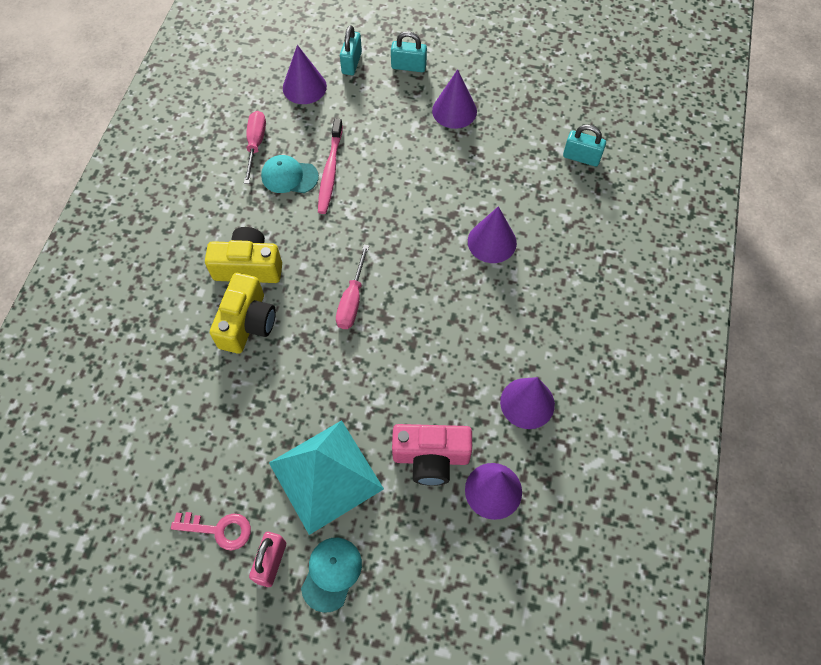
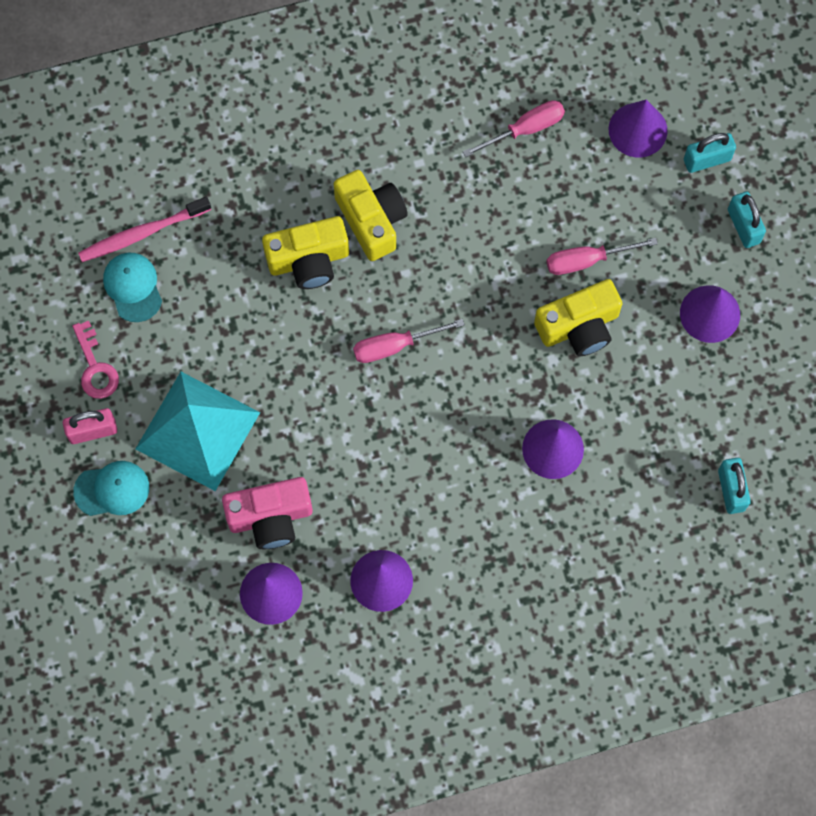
camera: 60 degrees right, 10 degrees up
(289, 176) = (506, 190): turquoise cap -> turquoise cap (133, 287)
(330, 171) = (539, 228): pink toothbrush -> pink toothbrush (141, 233)
(372, 156) = (587, 260): none -> pink screwdriver
(414, 183) = (579, 326): none -> yellow camera
(431, 457) = (270, 517): pink camera -> pink camera turned 75 degrees counterclockwise

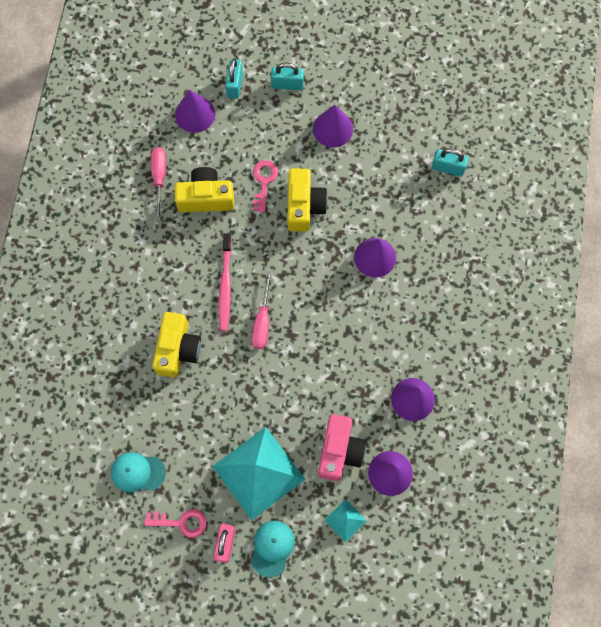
camera: 65 degrees left, 0 degrees up
(141, 233) = (103, 450): pink toothbrush -> pink toothbrush (225, 286)
(185, 563) = (345, 520): none -> turquoise pyramid
(372, 220) = (171, 297): yellow camera -> yellow camera (206, 197)
(587, 260) = (264, 182): pink screwdriver -> pink key

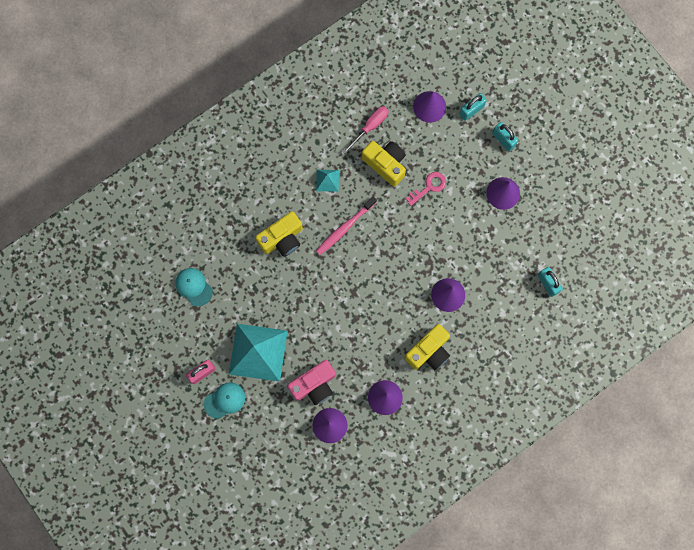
camera: 45 degrees right, 5 degrees up
(181, 522) = (190, 337): pink key -> none
(262, 321) = (345, 269): pink screwdriver -> none
(304, 206) = (437, 224): yellow camera -> yellow camera (429, 351)
(345, 520) = (279, 426): turquoise pyramid -> turquoise pyramid (327, 180)

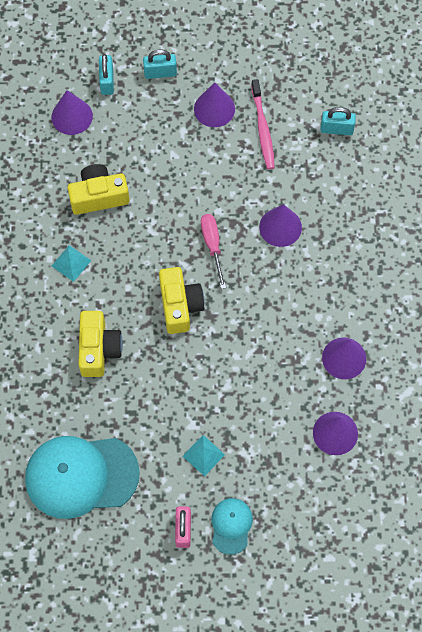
camera: 55 degrees left, 10 degrees down
(194, 287) = (81, 476): turquoise cap -> turquoise cap, size x2.04
(258, 352) = (203, 455): turquoise pyramid -> turquoise pyramid, size x0.45
(314, 385) = (280, 420): pink camera -> none
(344, 228) = (135, 279): pink toothbrush -> pink toothbrush (263, 129)
(370, 127) = (47, 185): pink screwdriver -> pink screwdriver (212, 245)
(429, 187) = (154, 171): pink key -> none
(429, 351) = (326, 284): yellow camera -> yellow camera (180, 305)

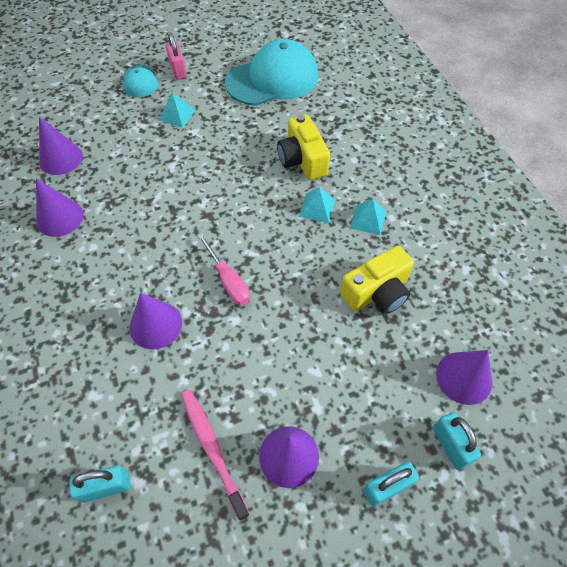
camera: 160 degrees right, 10 degrees down
(110, 290) = (317, 208): none -> turquoise pyramid
(180, 305) = (241, 215): yellow camera -> none

